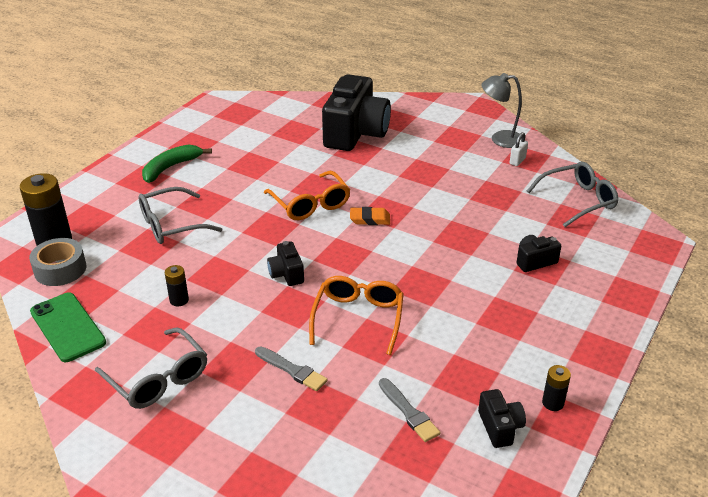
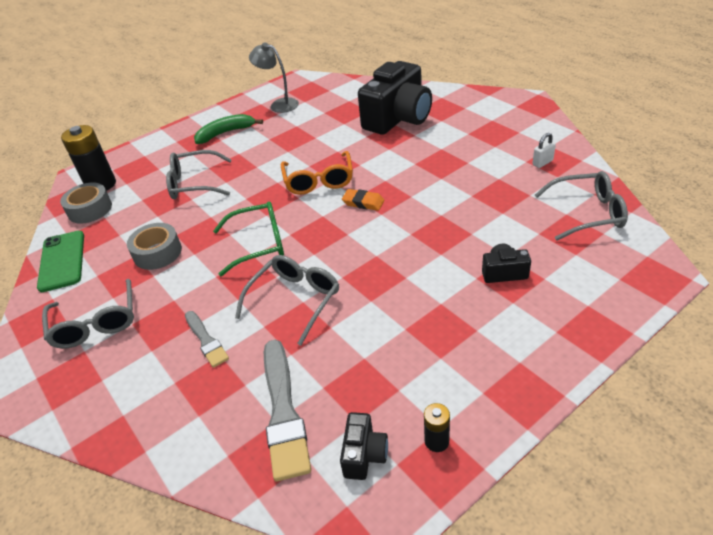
camera: 25 degrees right, 5 degrees up
(179, 300) = (157, 253): black battery -> grey tape
(286, 274) = (258, 244): black camera -> green glasses
(358, 318) = (295, 300): orange glasses -> grey glasses
(409, 412) = (283, 412): grey brush -> grey brush, size x1.74
(500, 139) = (536, 138): grey lamp -> grey lamp (279, 104)

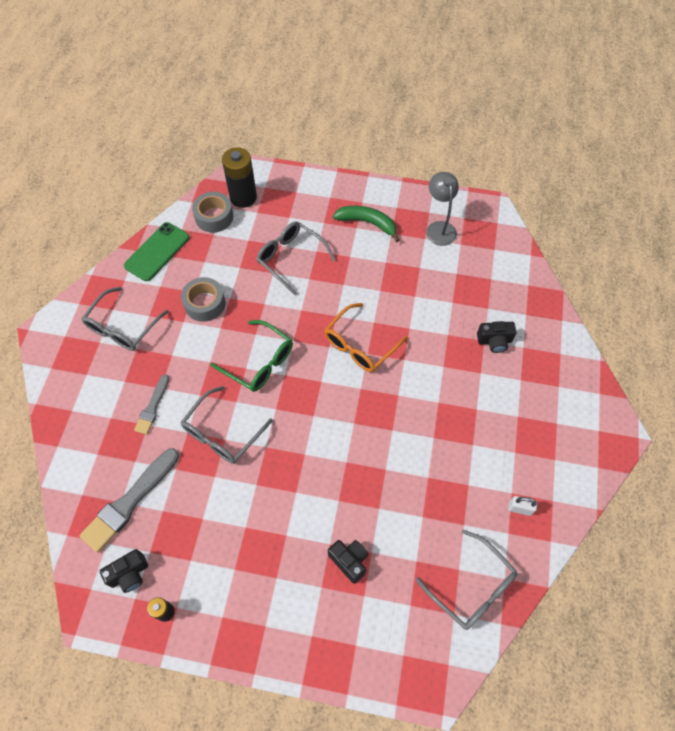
camera: 45 degrees right, 20 degrees up
(295, 300) = (222, 433): grey glasses -> grey glasses turned 135 degrees clockwise
(363, 202) = (357, 399): orange eraser -> none
(398, 118) = (494, 341): black camera -> black camera, size x0.44

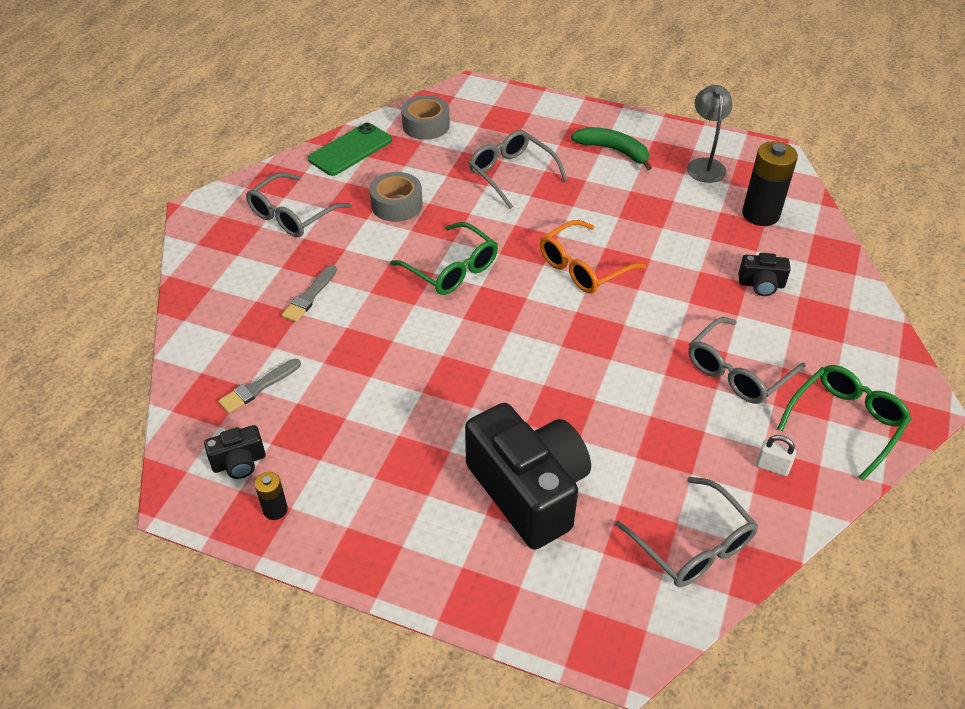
camera: 10 degrees right, 15 degrees down
(129, 502) = (258, 387): grey brush -> grey brush, size x0.58
(222, 433) = (390, 333): grey glasses -> grey glasses (737, 371)
(243, 197) = (465, 111): black battery -> black battery (760, 214)
(349, 561) = (528, 491): black camera -> black camera, size x2.29
(567, 460) = (845, 422): none -> green glasses

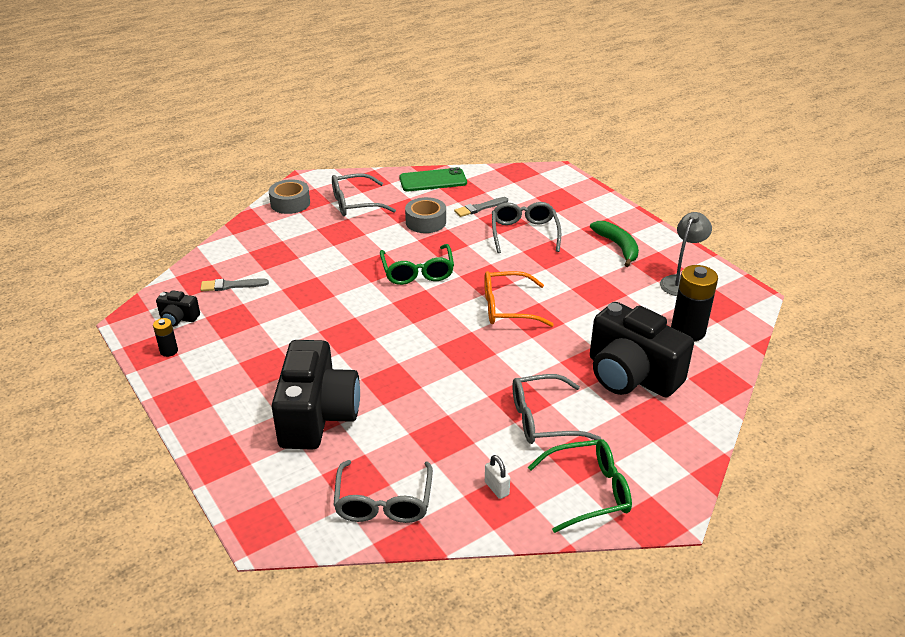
camera: 35 degrees right, 10 degrees down
(309, 296) = (314, 251): grey brush -> grey brush (479, 208)
(426, 125) = (499, 184): grey tape -> grey tape (290, 203)
(761, 284) = (631, 375): black camera -> black camera, size x2.29

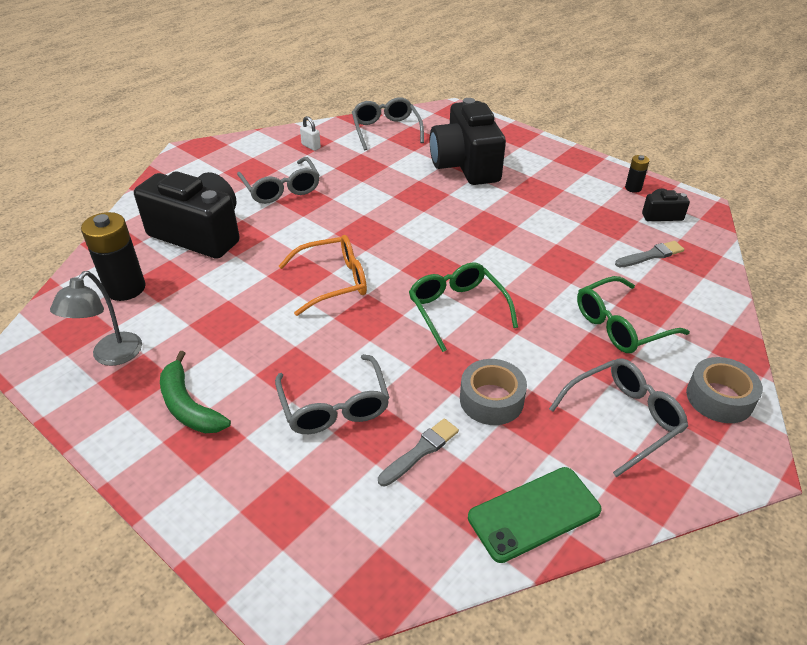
camera: 165 degrees right, 5 degrees up
(543, 419) = (281, 189): grey glasses -> grey glasses turned 90 degrees clockwise
(589, 491) = (244, 153): green glasses -> green glasses (620, 325)

